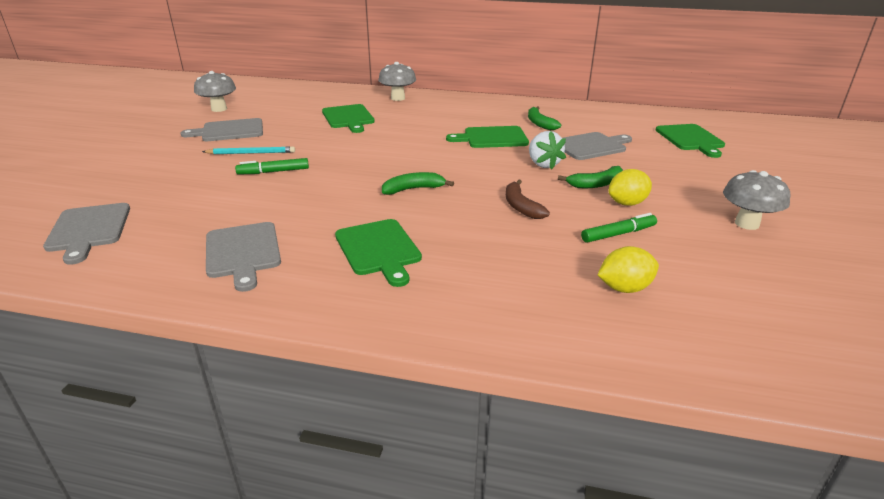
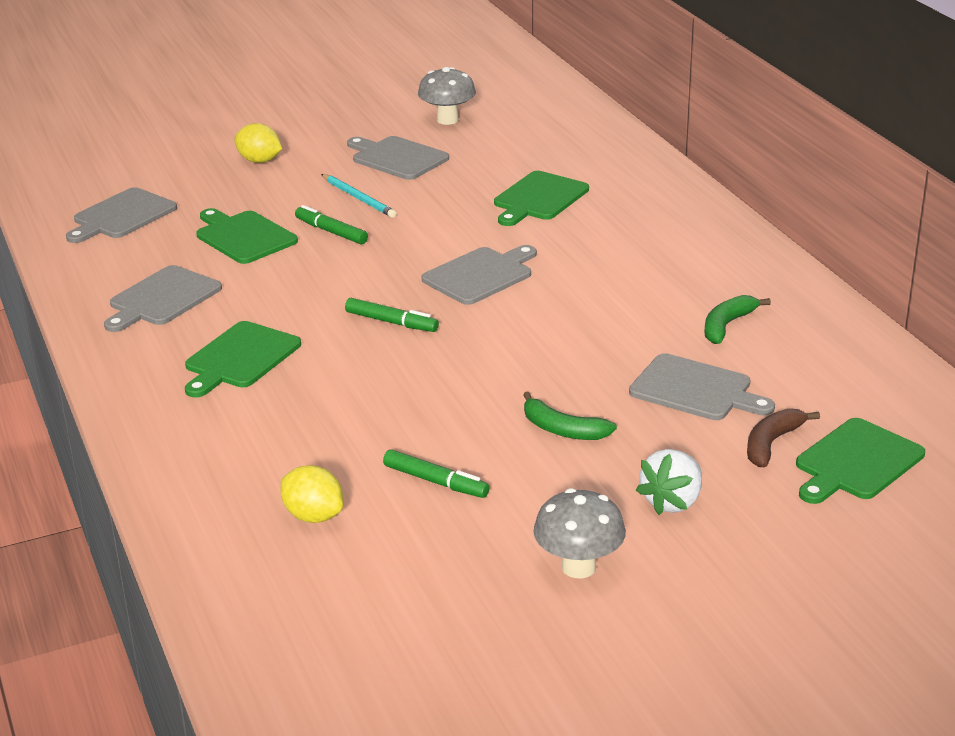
camera: 55 degrees right, 0 degrees up
(398, 98) = (660, 196): grey mushroom -> none
(402, 152) = (480, 275): none -> grey cutting board
(413, 189) = (391, 322): green banana -> green marker
(492, 138) = (616, 311): green cutting board -> green cutting board (244, 236)
(521, 206) = (430, 400): brown banana -> brown banana (771, 443)
(543, 164) = (576, 375): white strawberry -> white strawberry (672, 502)
(627, 203) = (530, 466): yellow lemon -> yellow lemon (259, 161)

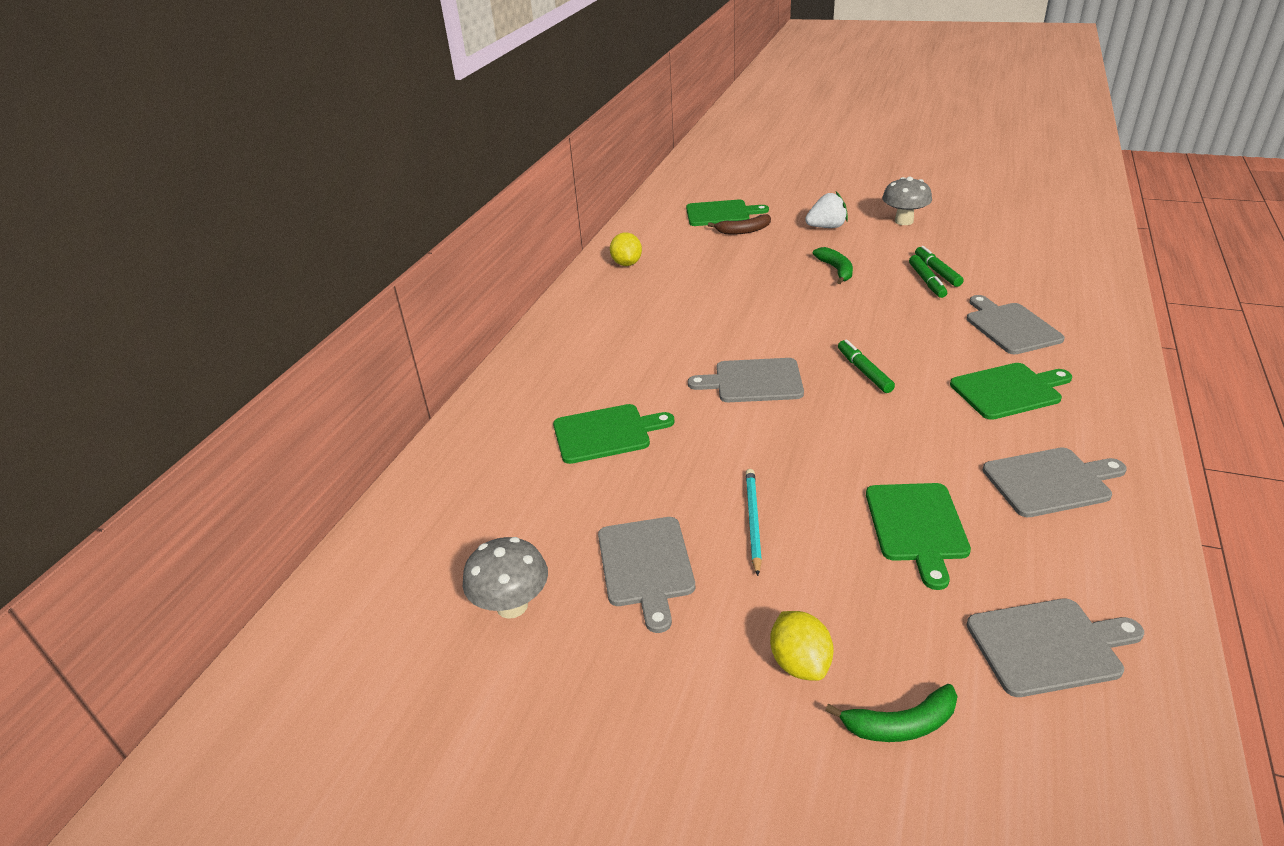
camera: 135 degrees left, 5 degrees up
(313, 516) = (1024, 279): yellow lemon -> yellow lemon (626, 264)
(331, 232) = (824, 487): green marker -> green marker (926, 281)
(695, 390) = (737, 262): grey cutting board -> grey cutting board (1010, 327)
(727, 325) = (662, 284): green banana -> green banana (900, 724)

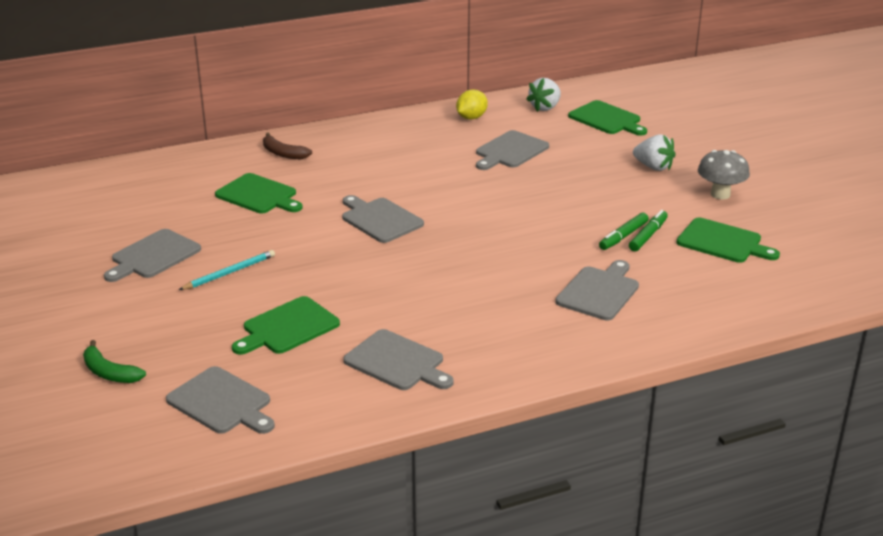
camera: 45 degrees right, 5 degrees down
(512, 606) = (82, 232): grey mushroom -> none
(661, 228) = (545, 107): none -> white strawberry
(714, 271) = (510, 151): none -> grey cutting board
(743, 231) = (592, 138): brown banana -> brown banana (283, 153)
(799, 663) = (125, 328): yellow lemon -> none
(836, 270) = (584, 195): green banana -> none
(864, 372) = (447, 254): green marker -> none
(1009, 390) = (498, 316): green cutting board -> green cutting board (722, 242)

